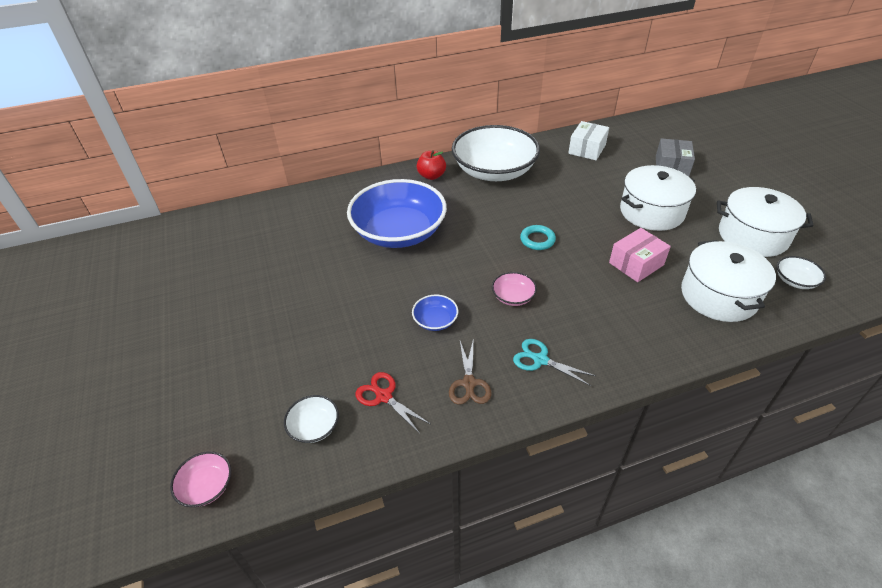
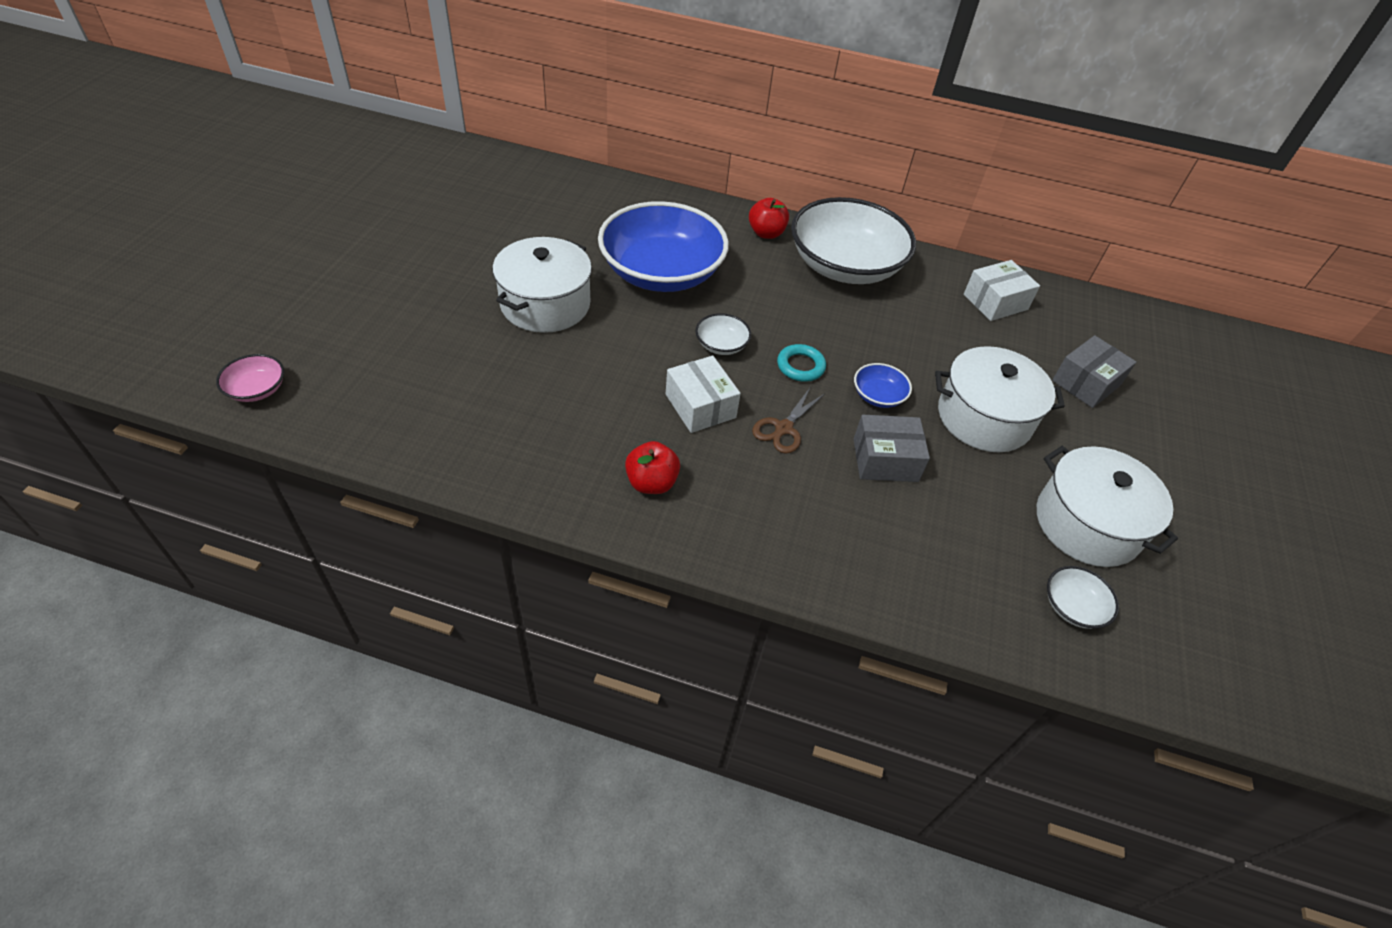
camera: 30 degrees right, 5 degrees up
(314, 426) = (384, 400): white bowl -> white bowl (721, 345)
(384, 396) = (468, 415): red scissors -> none
(435, 320) = (594, 379): blue bowl -> blue bowl (878, 396)
(469, 383) = (556, 456): brown scissors -> brown scissors (783, 428)
(513, 297) = (700, 406): pink bowl -> white box
(540, 360) = (651, 483): turquoise scissors -> red apple
(636, 264) = (885, 460): pink box -> grey box
(718, 296) = (943, 556): white pot -> white pot (545, 304)

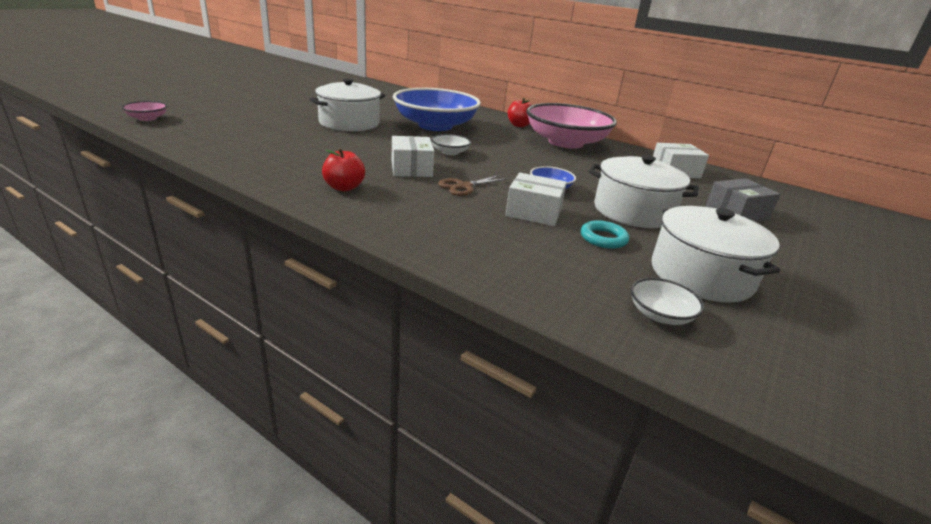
camera: 20 degrees right, 20 degrees down
(800, 366) = (500, 168): turquoise ring -> turquoise ring (603, 238)
(845, 266) = (565, 142): white bowl -> pink bowl
(885, 460) = (533, 212): grey box -> white box

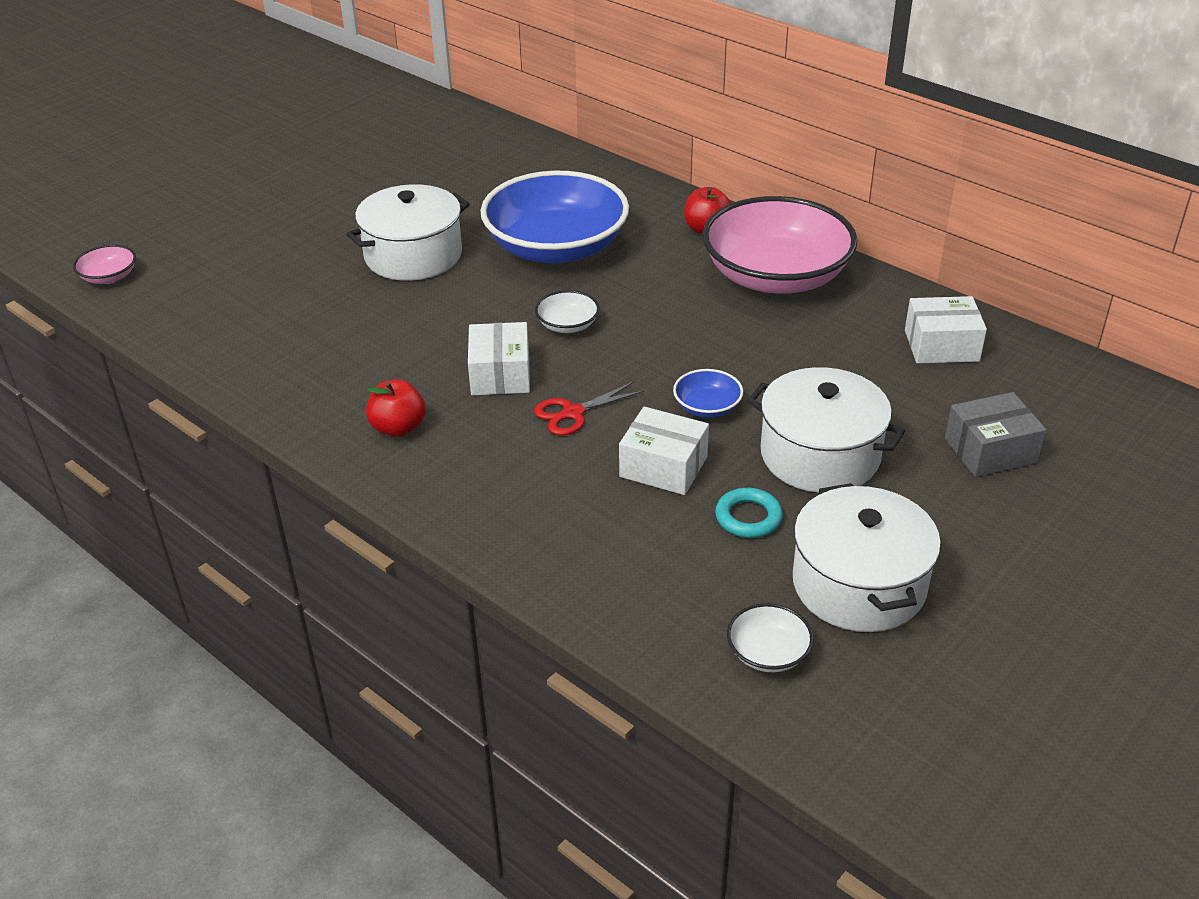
camera: 10 degrees right, 10 degrees up
(464, 186) = (573, 413): brown scissors -> red scissors

